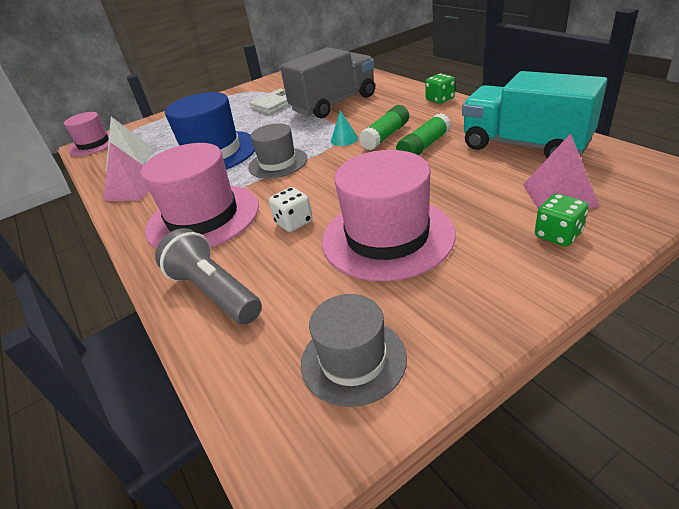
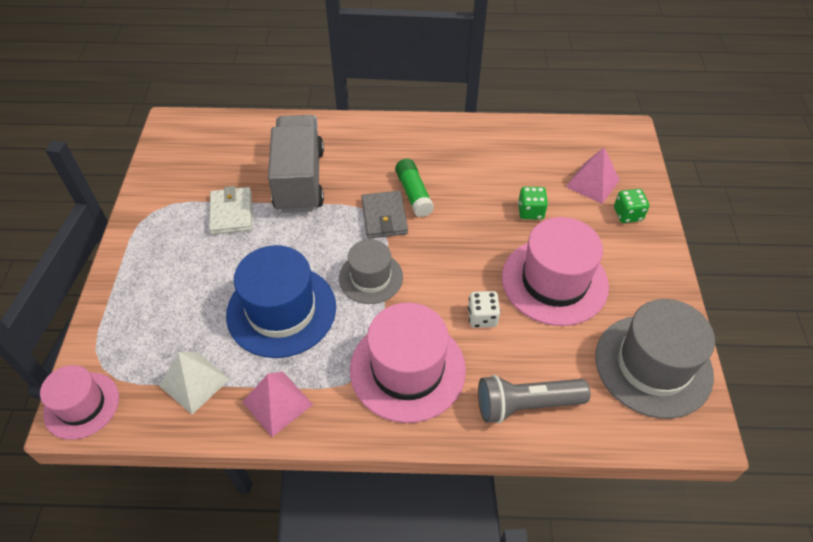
camera: 60 degrees left, 15 degrees up
(344, 139) = (384, 217): turquoise cone -> grey wallet
(353, 360) = (653, 365): grey hat -> grey hat, size x1.64
(424, 147) = (459, 188): green glue stick -> none
(440, 99) = (393, 127): green dice -> green dice (530, 211)
(524, 145) = (521, 149): turquoise truck -> none

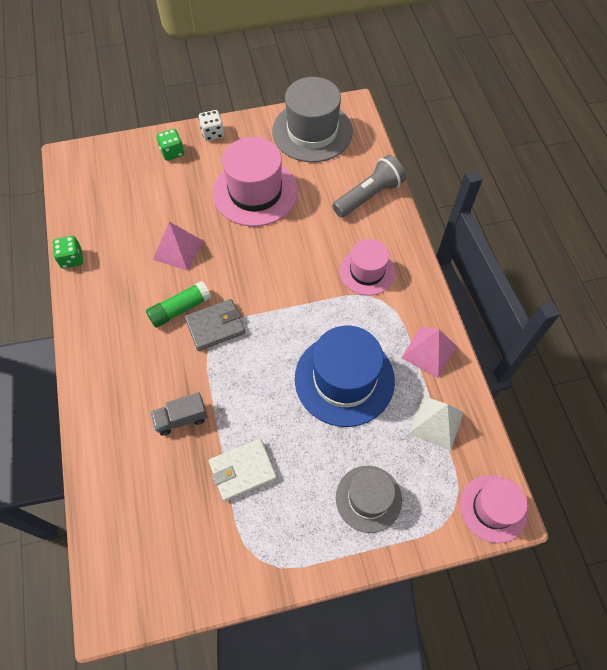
camera: 105 degrees left, 10 degrees up
(299, 180) = (181, 418): grey truck -> grey truck, size x0.46
(371, 277) = (288, 319): grey hat -> grey hat (368, 498)
(407, 369) = (367, 271): pink hat -> pink hat, size x0.61
(482, 317) = (304, 232): white dice -> white dice (212, 133)
(526, 405) = (368, 196): grey flashlight -> grey flashlight turned 105 degrees counterclockwise
(530, 211) = (183, 216): green dice -> green dice (71, 259)
(592, 183) = (140, 177): pink pyramid -> pink pyramid (178, 250)

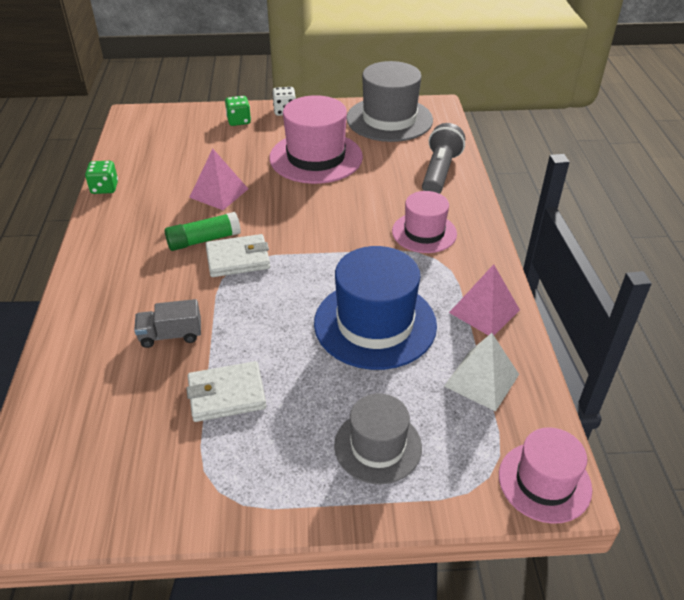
camera: 10 degrees right, 20 degrees down
(215, 326) = (238, 259): grey wallet -> white wallet
(368, 196) = (439, 172): grey flashlight -> grey flashlight turned 45 degrees counterclockwise

